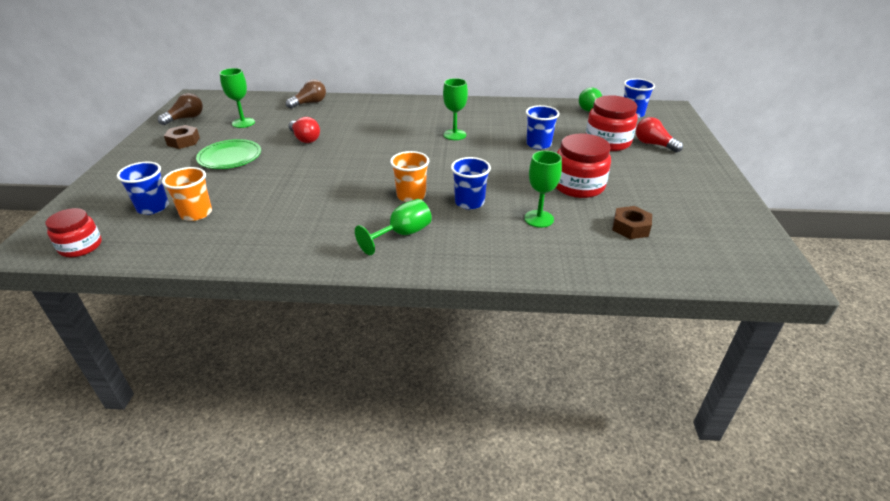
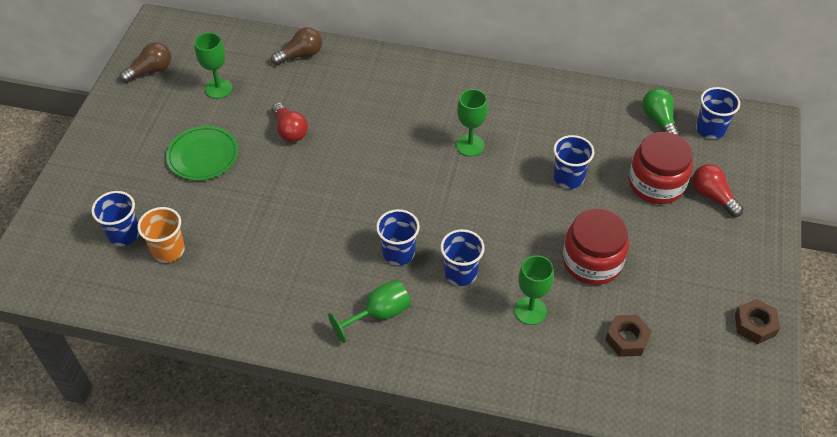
camera: 10 degrees right, 15 degrees up
(80, 246) = (59, 285): red jar -> none
(183, 141) = (150, 118): brown nut -> brown nut (755, 325)
(411, 196) = (398, 253): orange cup -> blue cup

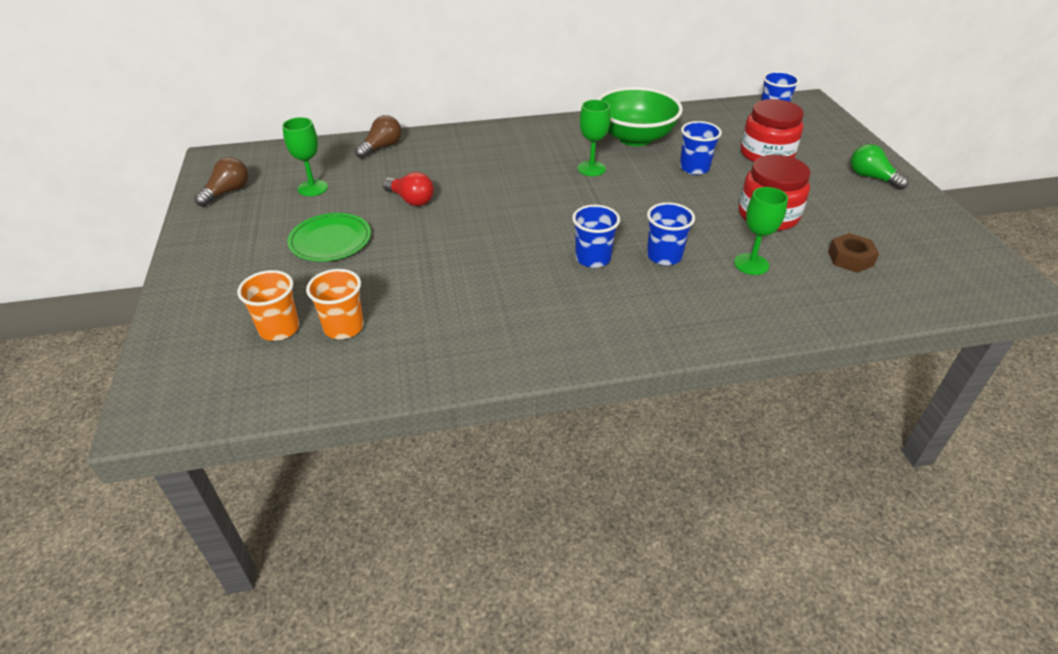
camera: 25 degrees left, 10 degrees down
(124, 234) = (279, 329): blue cup -> orange cup
(379, 314) = (615, 310): green goblet -> none
(540, 118) = (635, 138): none -> green bowl
(659, 120) = (729, 118): green light bulb -> green light bulb (871, 178)
(712, 196) = (816, 151): red light bulb -> none
(755, 325) = (934, 218): brown nut -> none

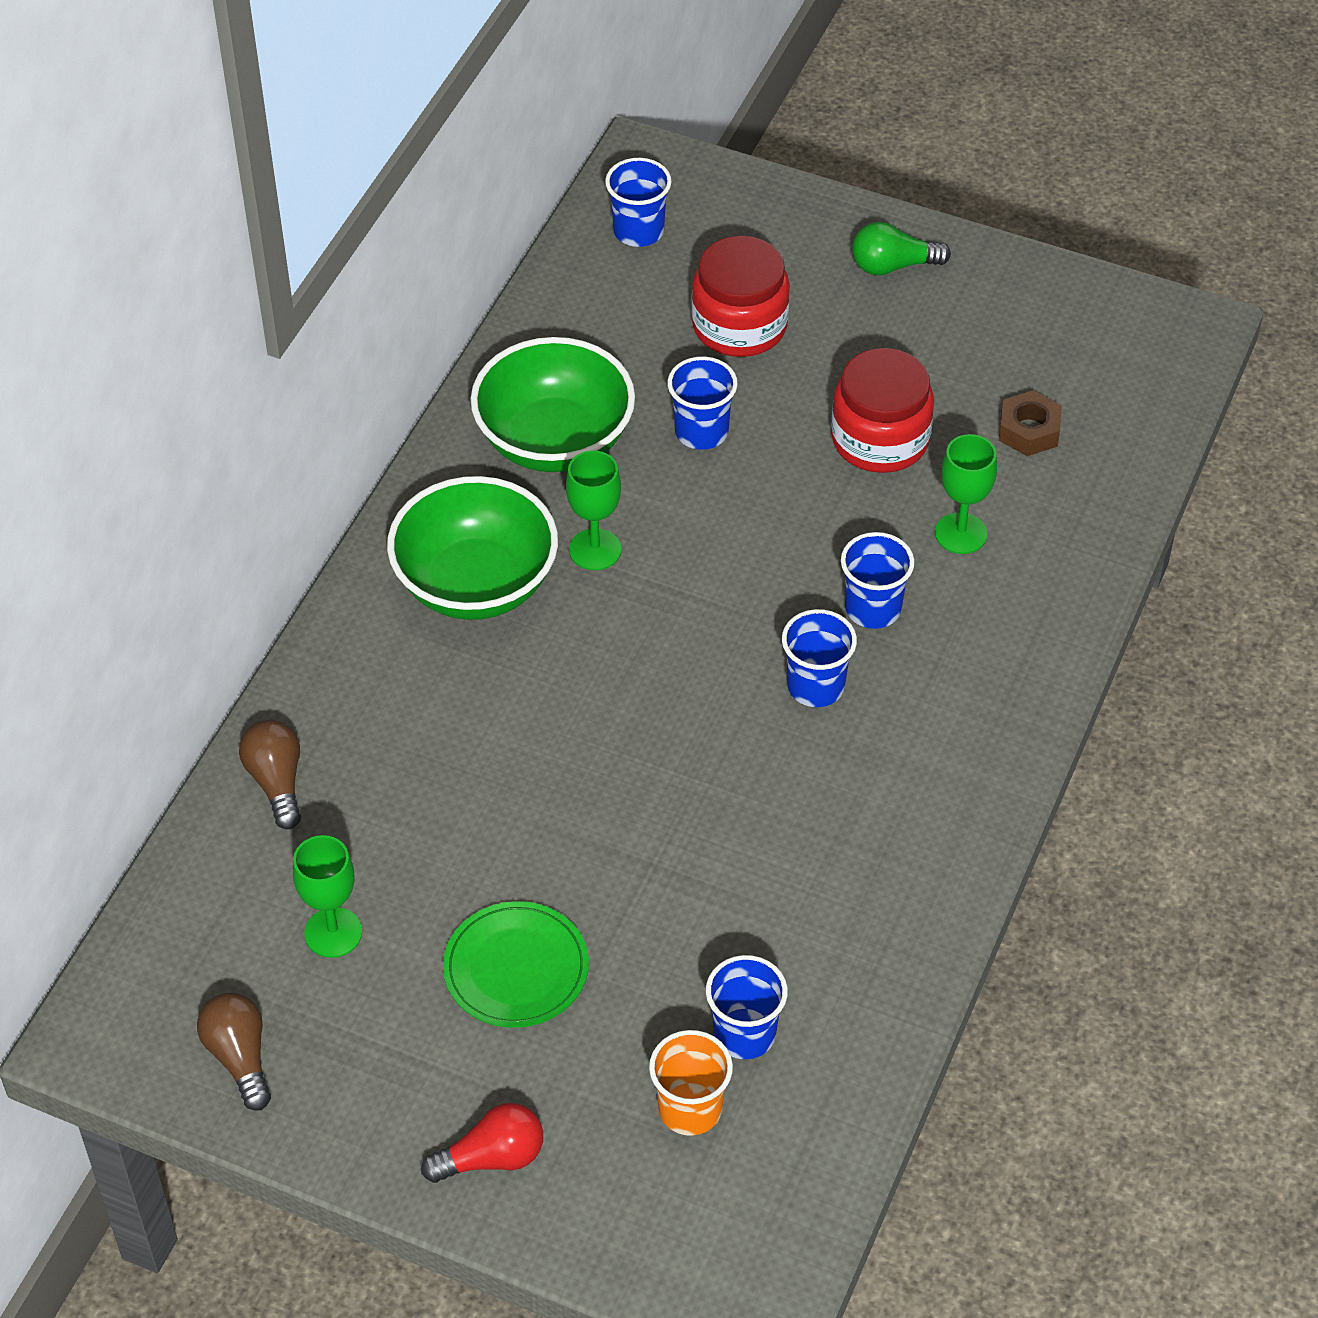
camera: 55 degrees left, 10 degrees up
(344, 327) = (744, 1034): orange cup -> blue cup
(411, 200) = (486, 818): red light bulb -> red light bulb (491, 1157)
(535, 150) = (476, 584): none -> green bowl

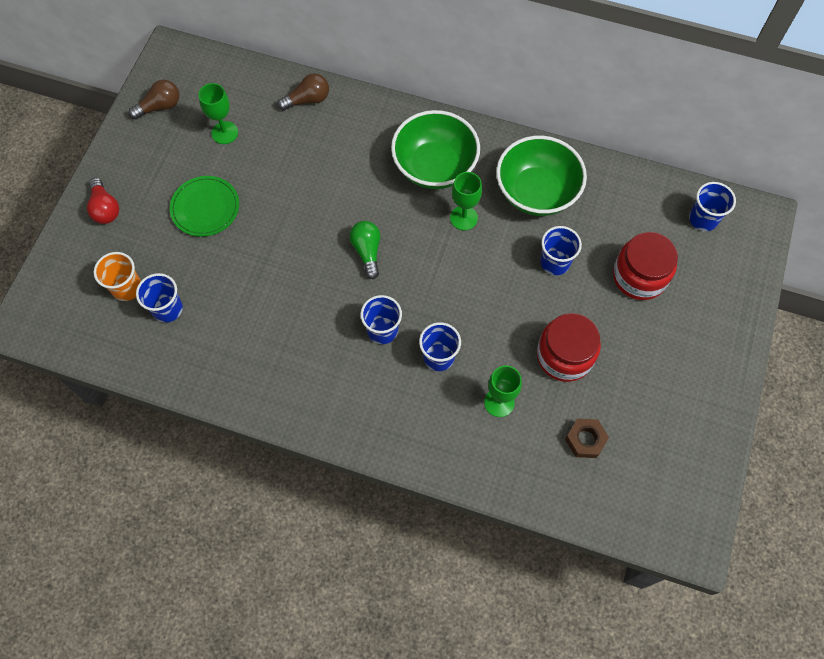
camera: 85 degrees right, 15 degrees up
(893, 266) = (707, 358): green light bulb -> green light bulb (367, 251)

